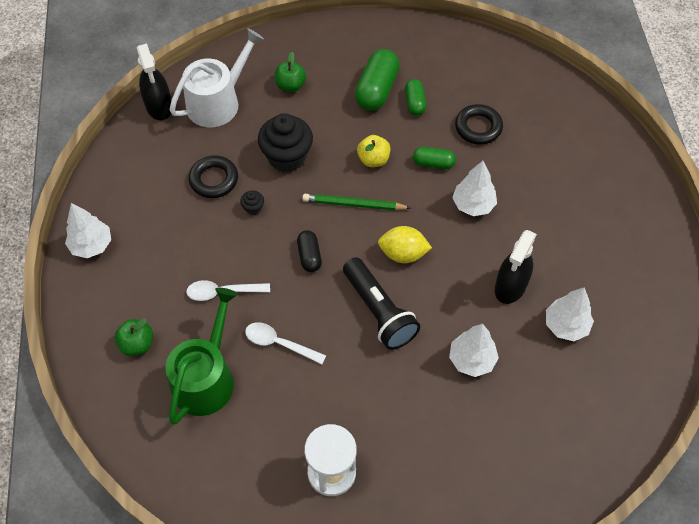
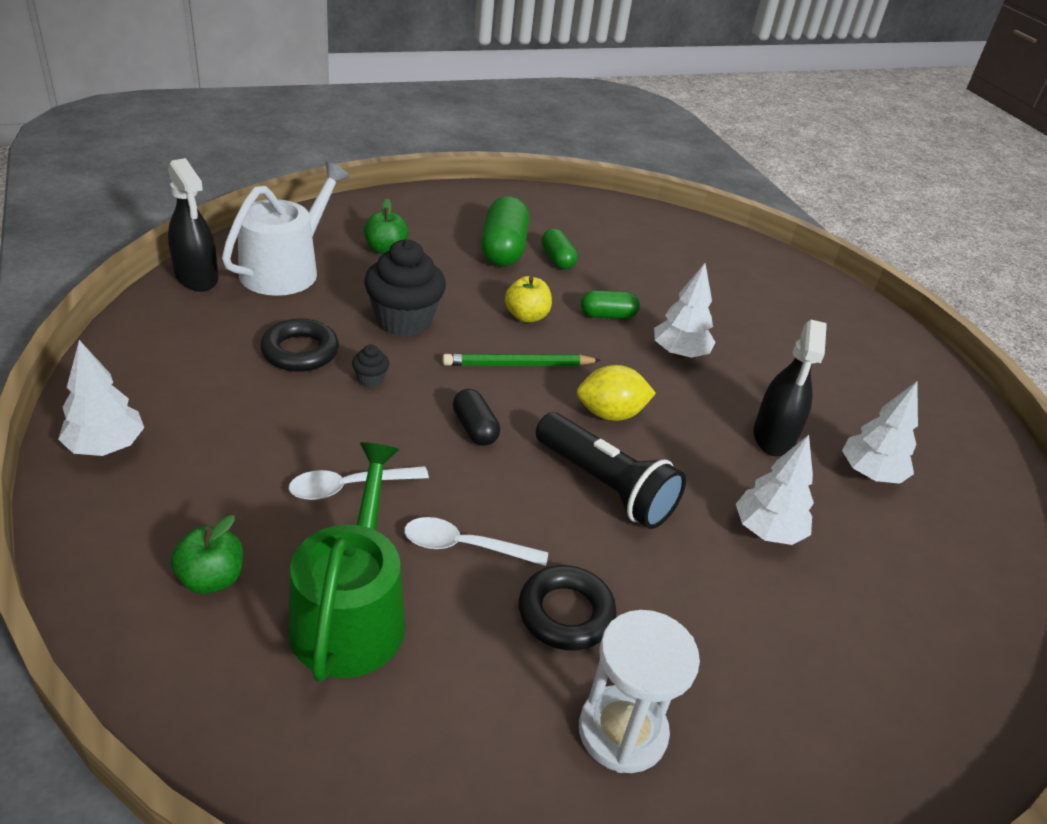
camera: 20 degrees left, 20 degrees down
(478, 127) = (647, 278): black ring -> black ring (565, 613)

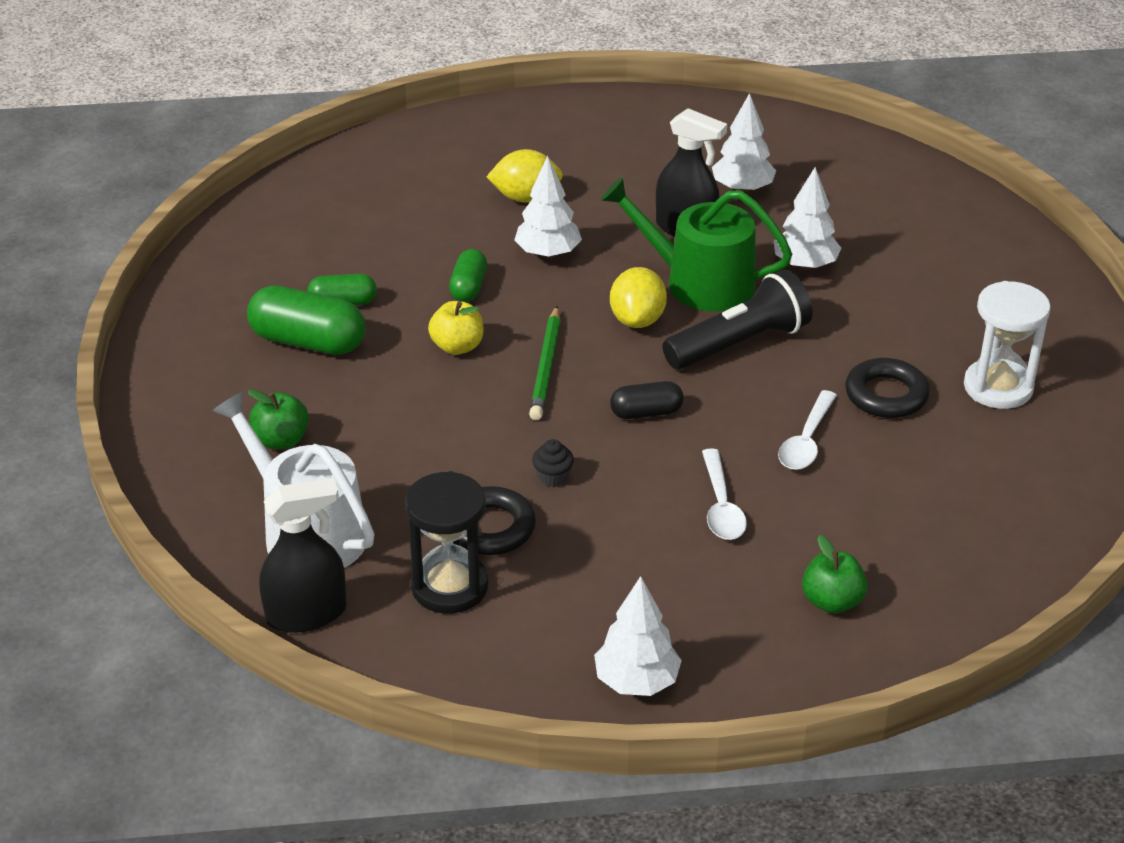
camera: 70 degrees left, 0 degrees up
(228, 337) = (449, 586): none -> black hourglass
(351, 613) = (878, 517): green watering can -> green watering can (699, 282)
(404, 320) = (445, 441): black cupcake -> none
(753, 335) = (525, 198): none -> yellow lemon

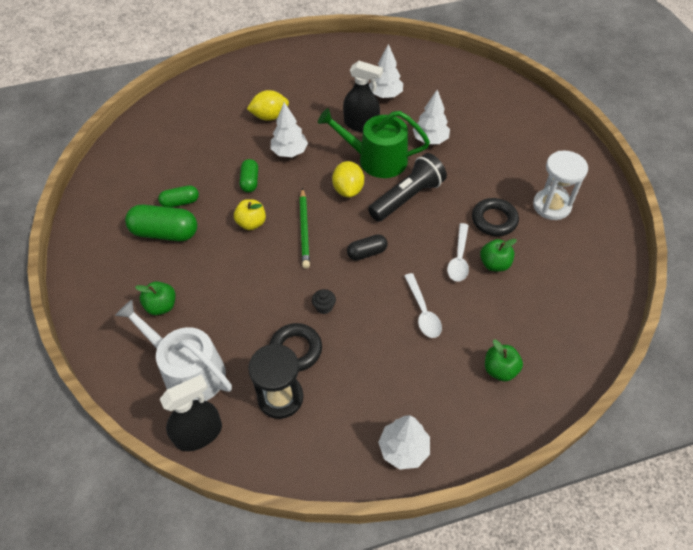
camera: 10 degrees left, 15 degrees up
(867, 457) = (494, 264): none -> green apple

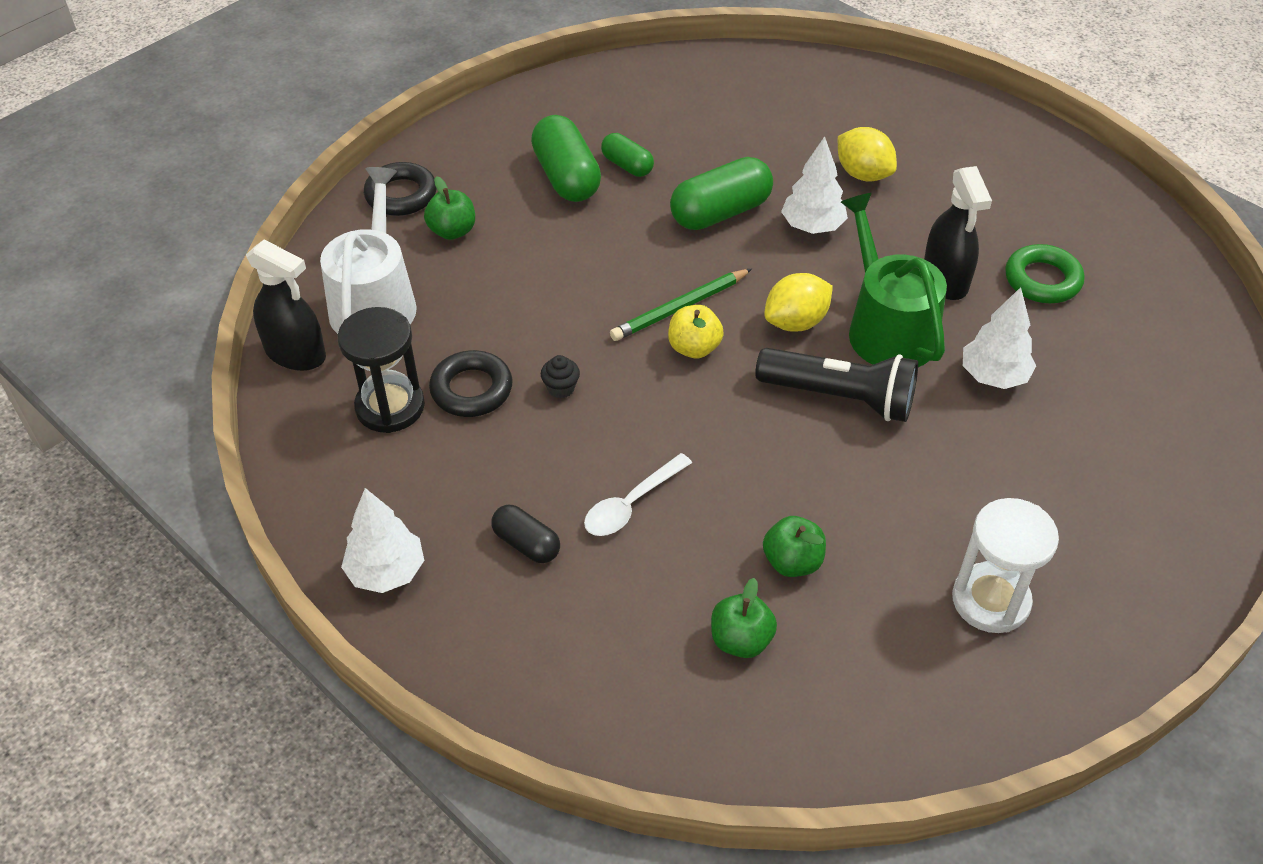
camera: 60 degrees right, 5 degrees down
(250, 181) = (720, 212): green capsule -> green capsule, size x1.74
(251, 223) = (647, 249): yellow apple -> yellow apple (694, 348)
(367, 253) = (692, 394): black capsule -> black capsule (526, 544)
(385, 95) = (1042, 280): white tree -> green ring
(459, 258) = (767, 510): white spoon -> none
(494, 220) = (887, 528): black ring -> black ring (401, 195)
(500, 369) = (589, 642): green apple -> green apple (741, 640)

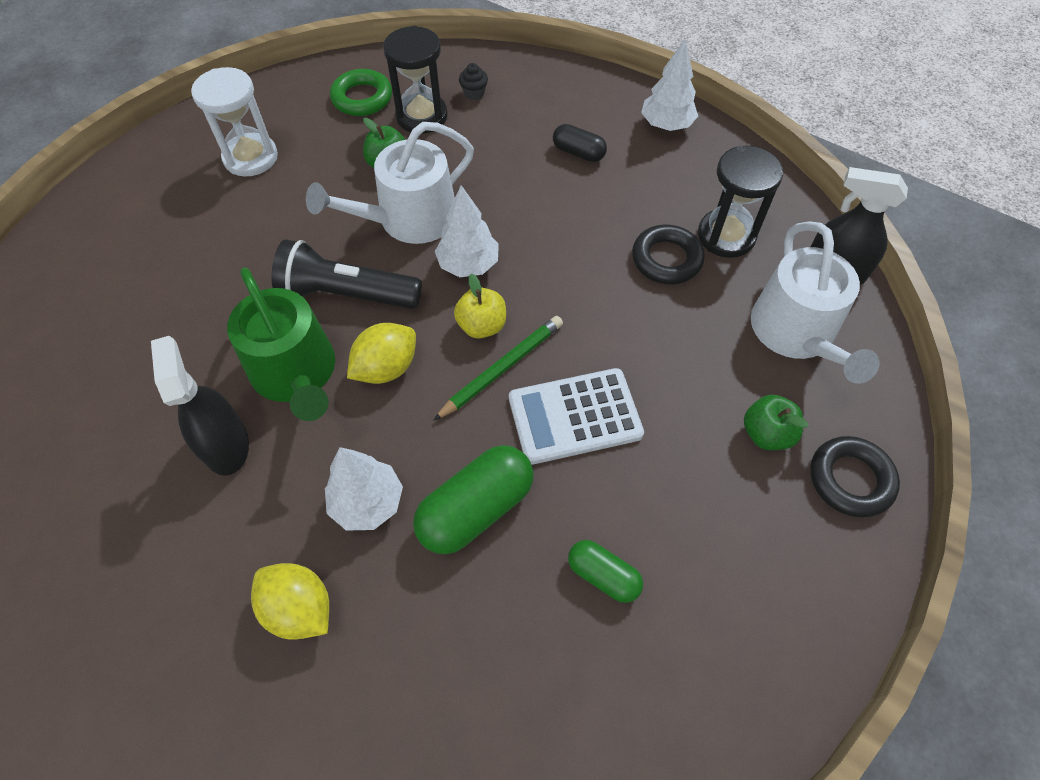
camera: 170 degrees right, 10 degrees up
(561, 388) = (591, 270): black cupcake -> black cupcake (474, 93)
(566, 177) = (672, 541): green capsule -> none
(619, 263) = (575, 416): none -> white calculator
(631, 504) = (510, 187): white spoon -> none
(741, 640) = (421, 116): green apple -> black hourglass
(766, 477) = (409, 219): none -> white watering can
(993, 376) = (203, 334): white tree -> white tree (468, 265)
(1042, 280) = (118, 460): green ring -> green ring (362, 98)

